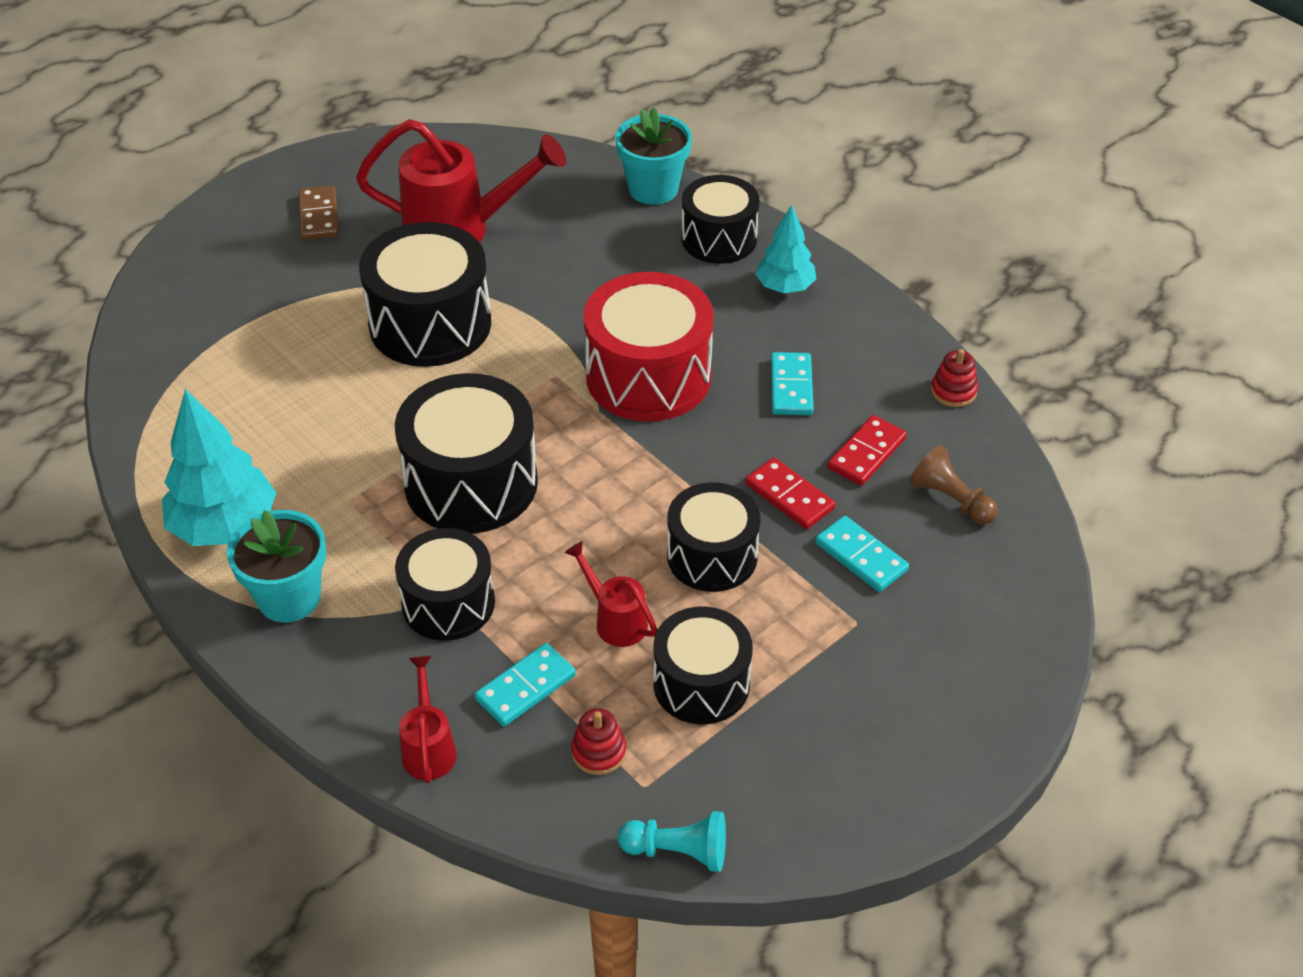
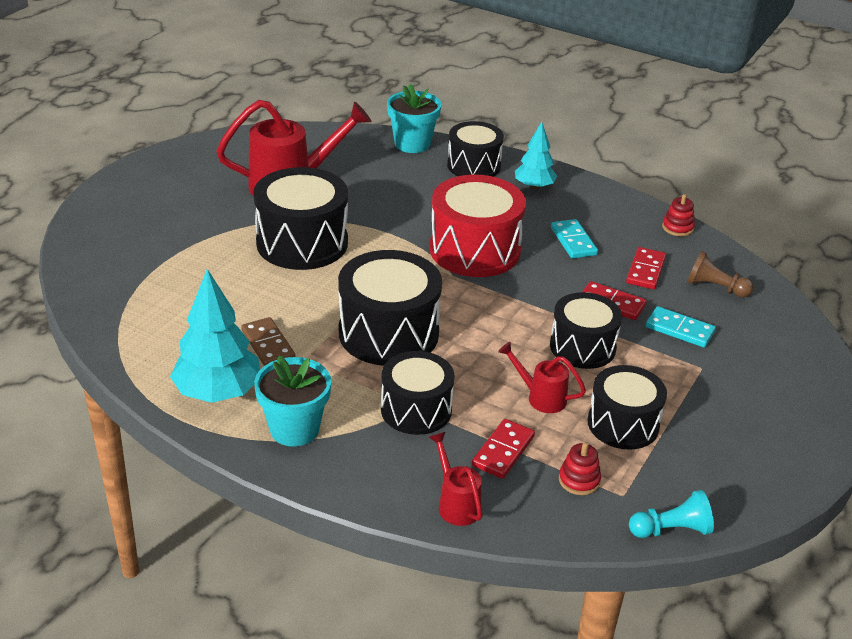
camera: 20 degrees left, 10 degrees down
(319, 216) = (181, 190): brown domino -> brown domino (268, 345)
(525, 687) = (503, 451): turquoise domino -> red domino

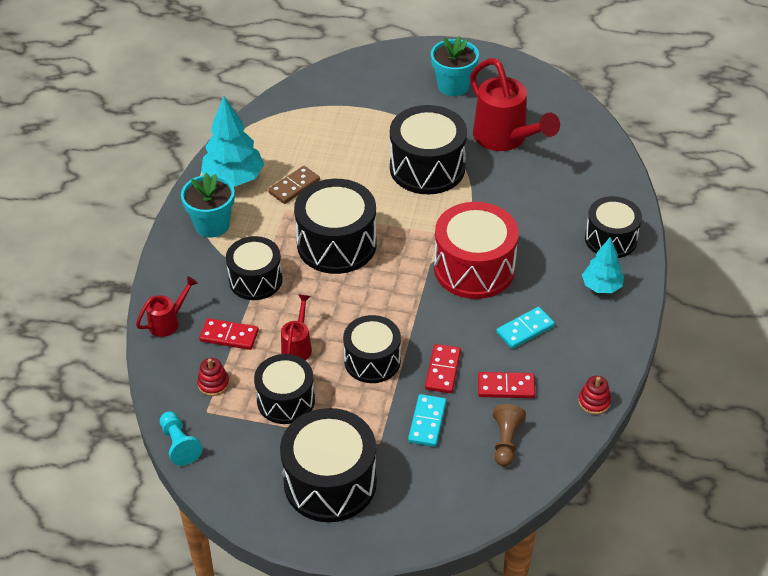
camera: 75 degrees right, 10 degrees up
(412, 144) = (621, 191): turquoise flower pot -> turquoise flower pot (453, 86)
(749, 415) = (330, 482): none -> black drum

